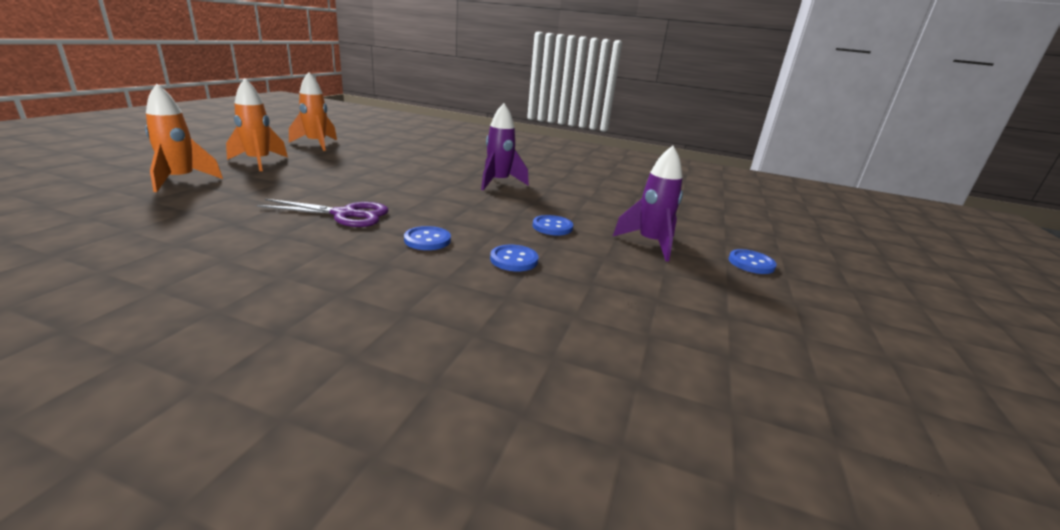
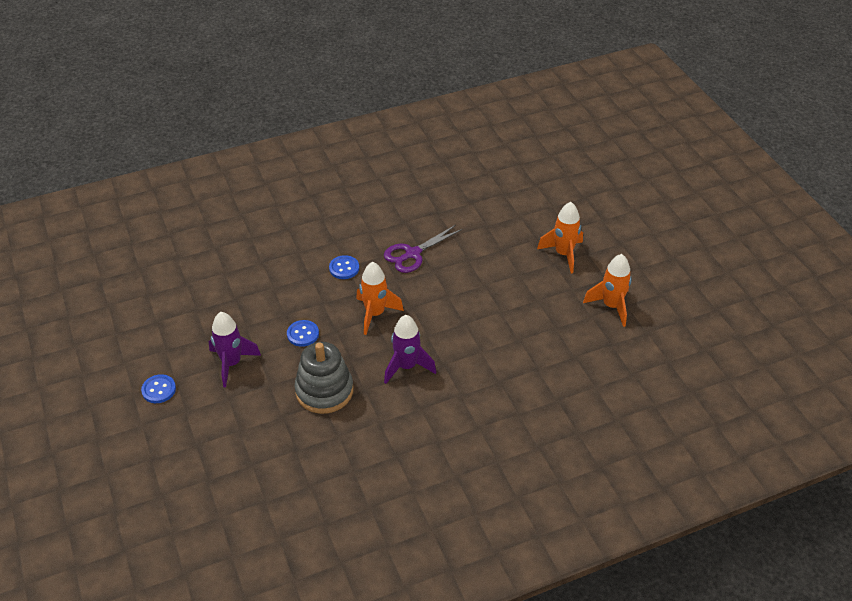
camera: 140 degrees right, 20 degrees up
(181, 180) = (535, 211): orange rocket -> orange rocket (375, 314)
(514, 260) = (287, 286): blue button -> none
(580, 200) = (324, 391): none -> grey stacking toy

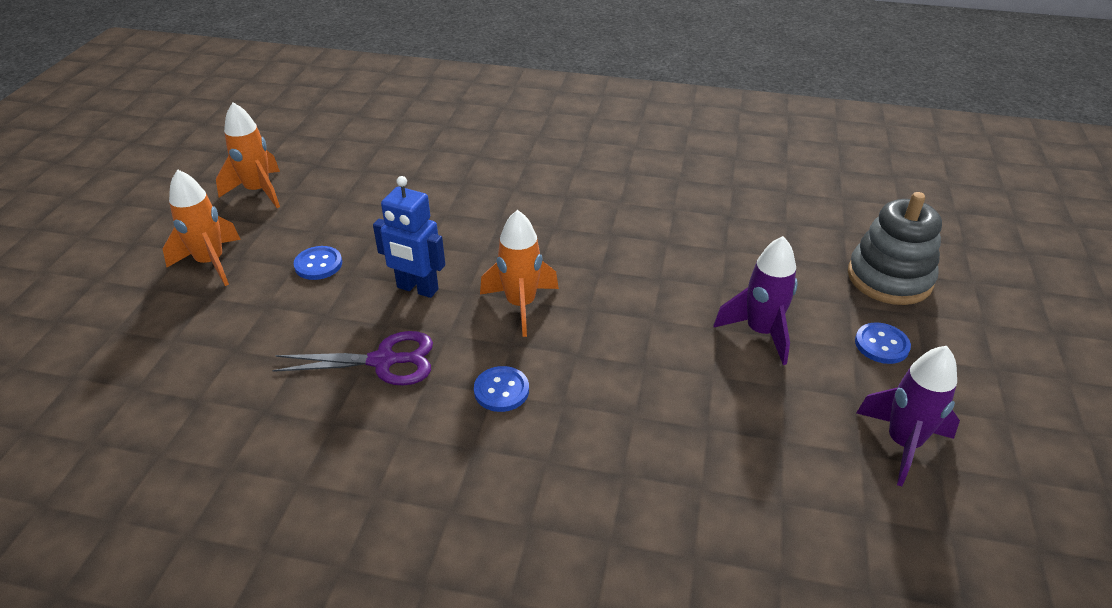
camera: 145 degrees left, 5 degrees down
(303, 334) = (637, 325): blue button -> blue button (318, 264)
(324, 391) = (658, 252): grey stacking toy -> grey stacking toy (889, 278)
(407, 366) = (541, 234): purple rocket -> purple rocket (902, 443)
(439, 295) = (417, 289): none -> blue robot

